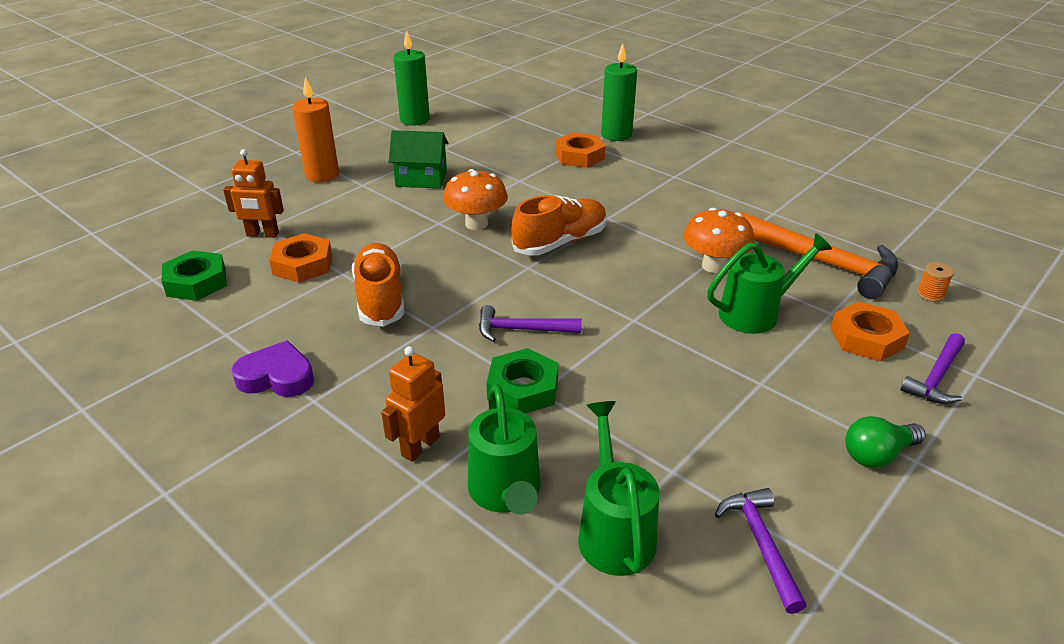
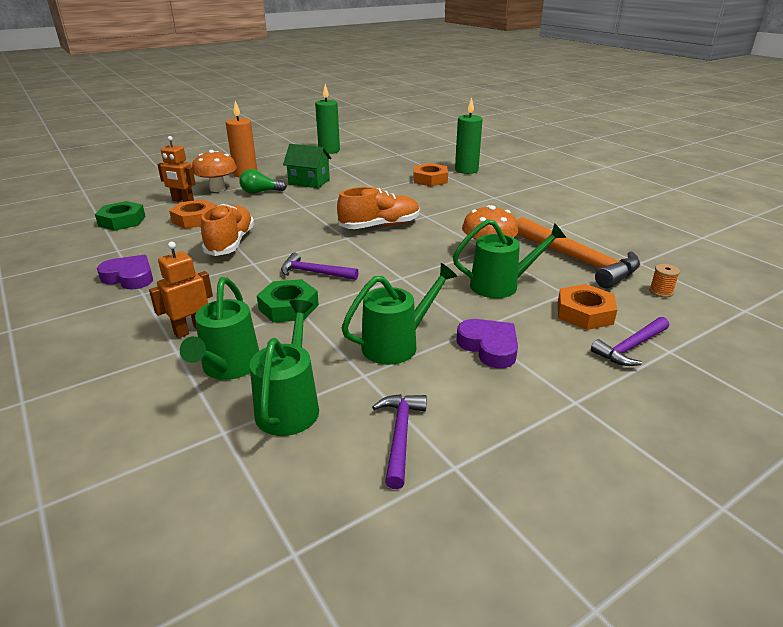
camera: 15 degrees right, 5 degrees down
(476, 224) = (328, 210): orange mushroom -> orange mushroom (217, 189)
(686, 420) = (397, 344): none -> green watering can
(790, 404) = (489, 347): none -> purple heart
(877, 454) = (543, 392): green light bulb -> green light bulb (260, 192)

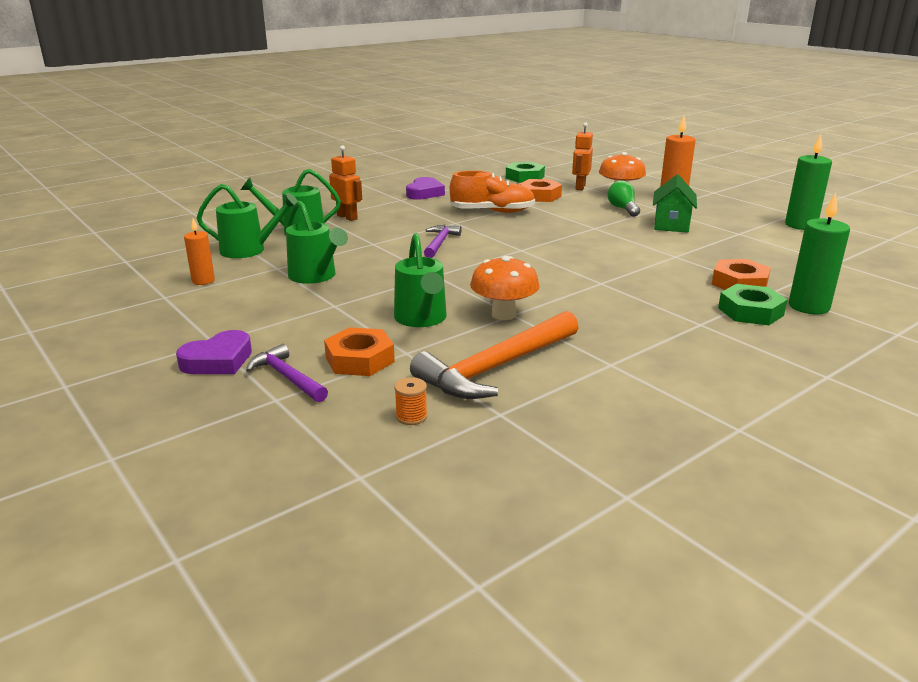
camera: 85 degrees right, 5 degrees down
(288, 307) = (378, 239): green nut -> green nut (750, 311)
(380, 226) = (557, 262): orange shoe -> none
(400, 435) = (203, 281): purple hammer -> orange candle
(489, 347) = (304, 310): purple heart -> purple heart (218, 360)

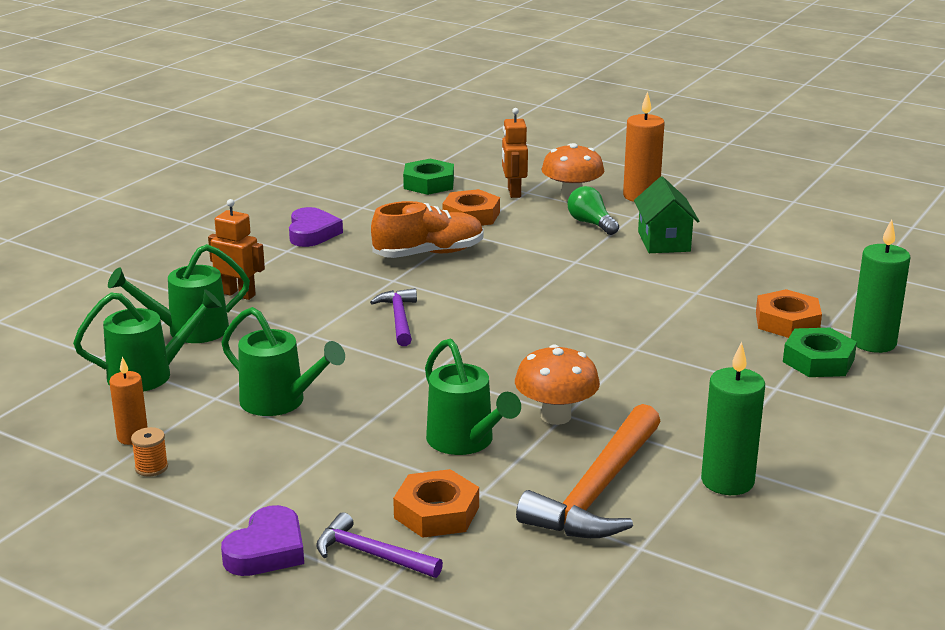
camera: 20 degrees left, 0 degrees up
(411, 416) = (551, 572): orange spool -> orange spool (151, 467)
(800, 225) = (810, 219): green candle -> green candle (727, 481)

